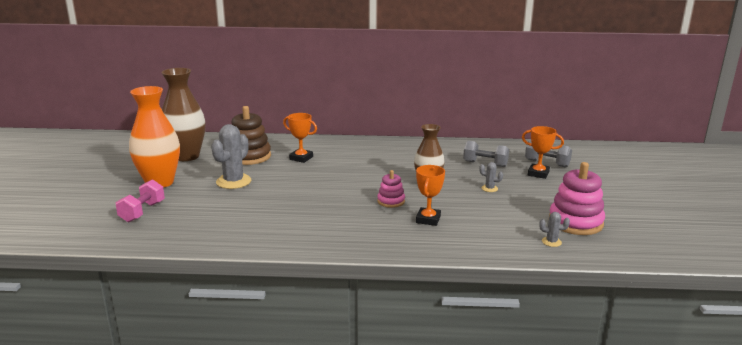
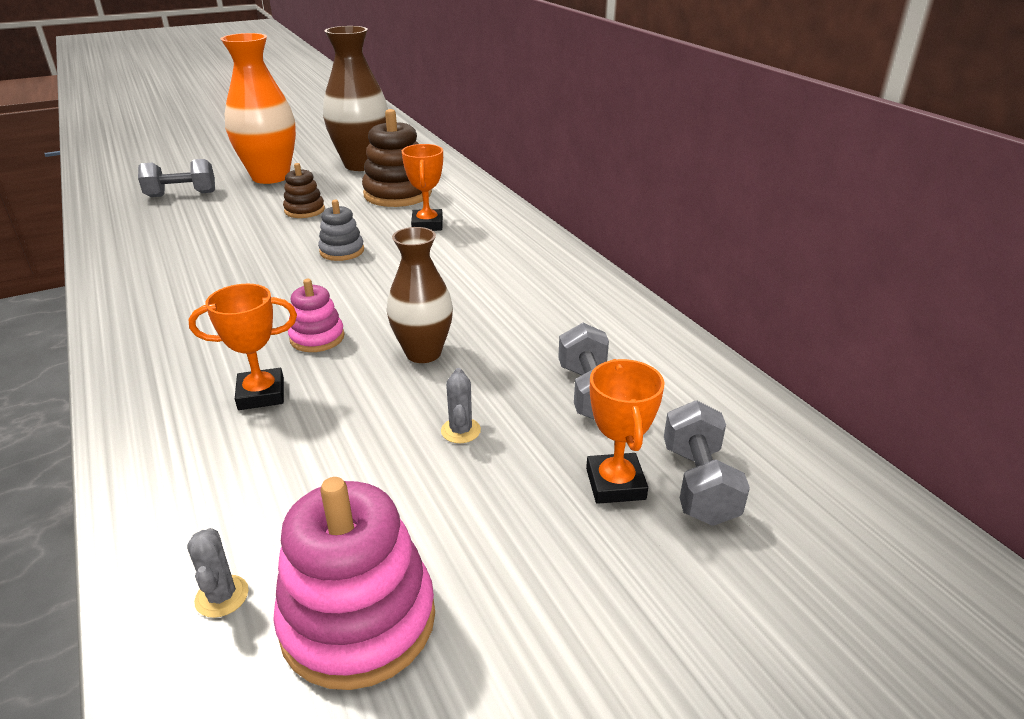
camera: 60 degrees right, 10 degrees up
(142, 212) = (181, 194): pink dumbbell -> grey dumbbell
(233, 181) = (304, 210): grey cactus -> brown stacking toy
(304, 181) = (342, 251): none -> grey stacking toy

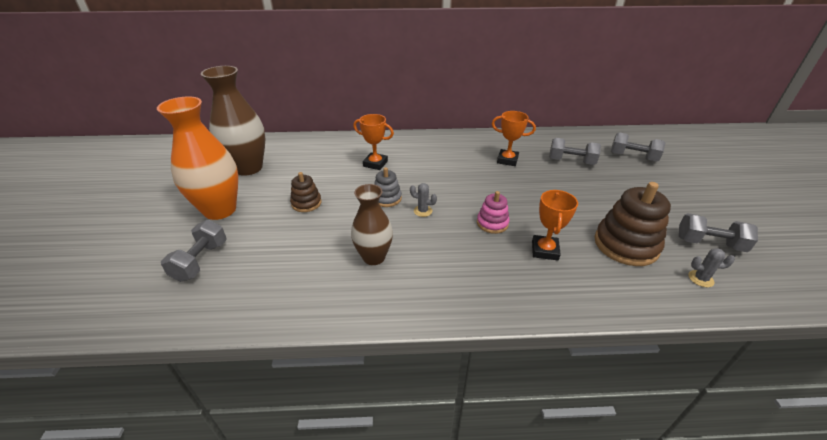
camera: 65 degrees left, 5 degrees up
(358, 620) = (709, 243): pink stacking toy -> grey dumbbell
(397, 194) = (318, 164): brown stacking toy -> brown stacking toy (625, 245)
(423, 353) = (523, 193): brown vase -> brown vase (374, 257)
(460, 431) = (591, 196): grey cactus -> grey cactus (423, 211)
(615, 484) = (631, 172): orange trophy -> orange trophy (507, 160)

